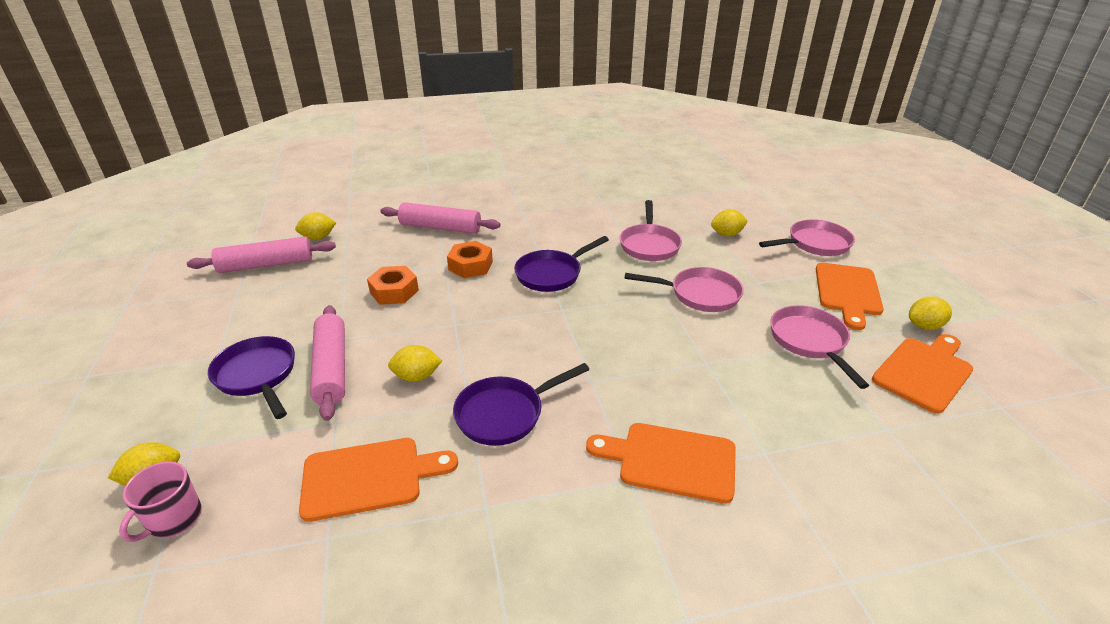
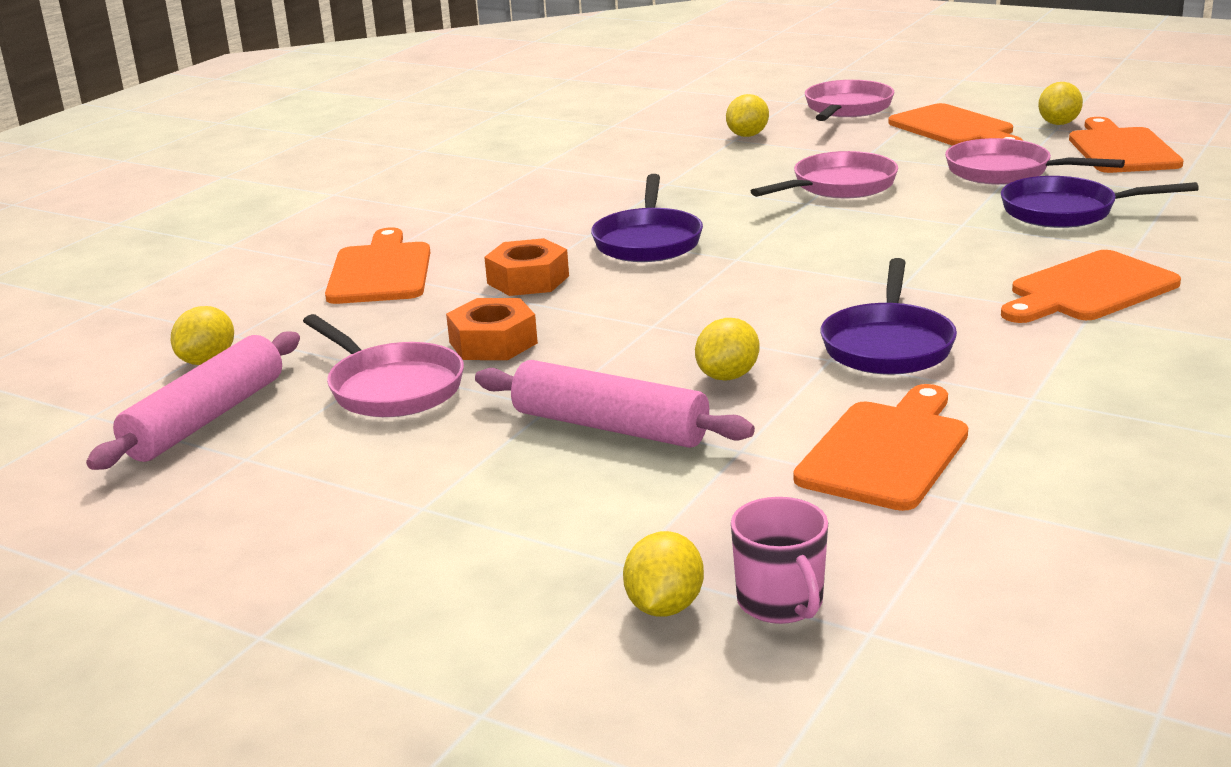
camera: 45 degrees left, 10 degrees down
(257, 376) = (532, 484): purple pan -> purple pan (1066, 211)
(440, 227) = (380, 271): pink rolling pin -> orange cutting board
(649, 245) = (690, 175): pink pan -> pink pan (391, 388)

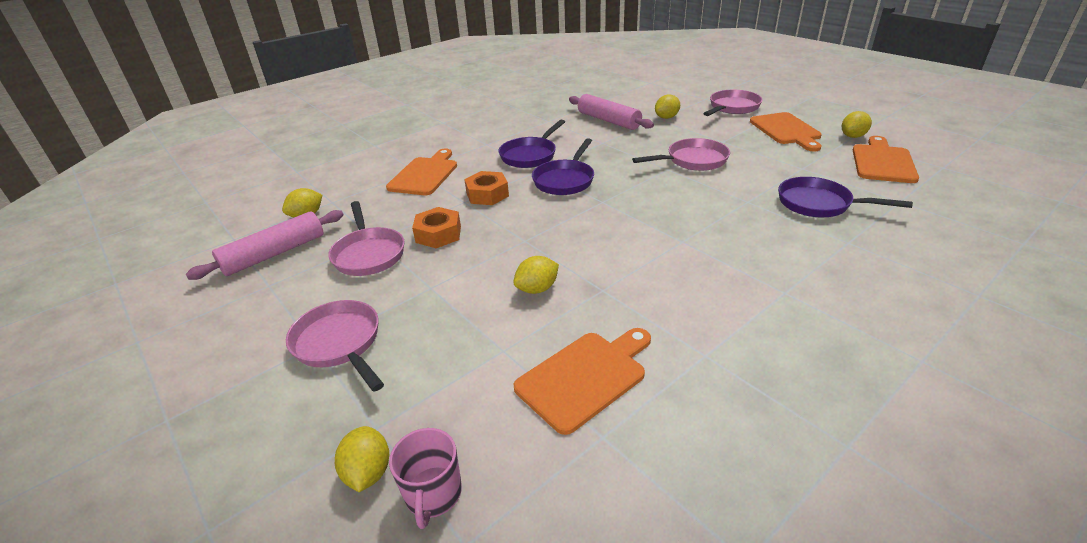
camera: 20 degrees right, 10 degrees up
(610, 427) = (449, 311): pink rolling pin -> pink rolling pin (608, 120)
(664, 607) = (368, 472): yellow lemon -> yellow lemon turned 45 degrees counterclockwise
(888, 345) = (643, 287): purple pan -> purple pan (530, 155)
(1005, 172) = (798, 167): pink pan -> pink pan (339, 344)
(1089, 289) = (797, 270): orange cutting board -> none

